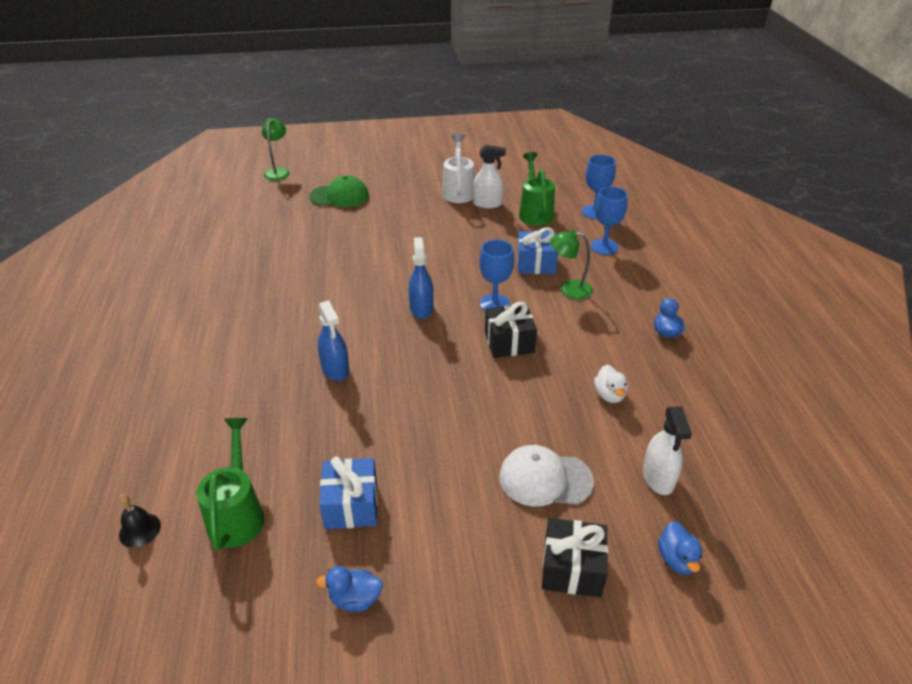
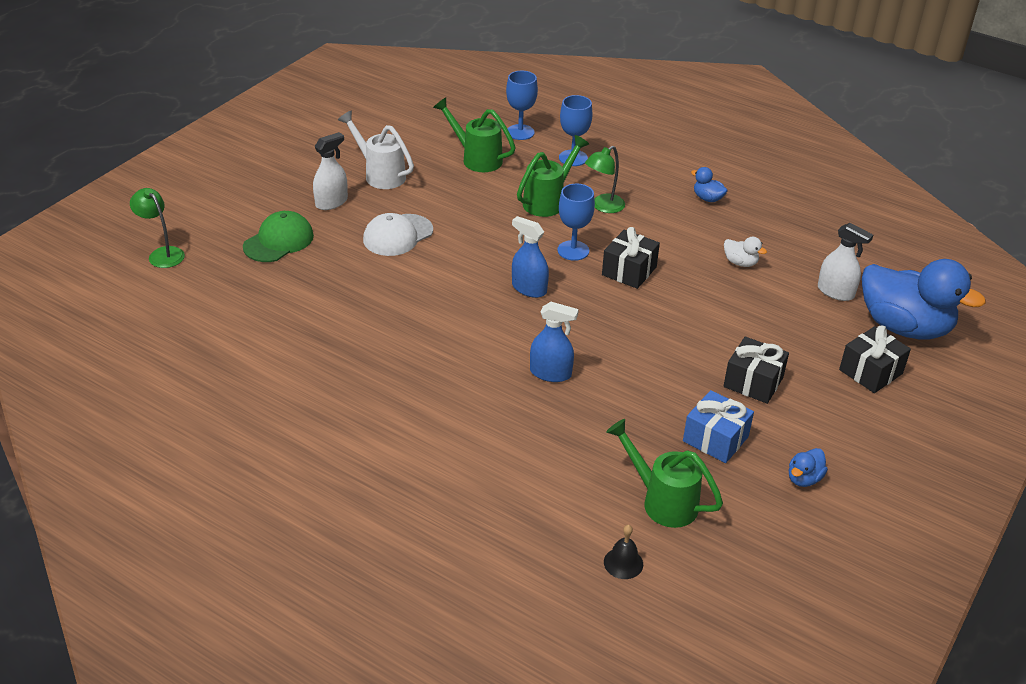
camera: 50 degrees left, 0 degrees up
(455, 489) = (753, 382): none -> black gift
(487, 204) = (425, 172): white spray bottle -> white spray bottle (331, 202)
(536, 263) = (548, 201): blue gift -> green watering can
(545, 479) = (786, 338): white cap -> white cap (397, 235)
(677, 559) = (904, 327): blue duck -> blue duck, size x2.48

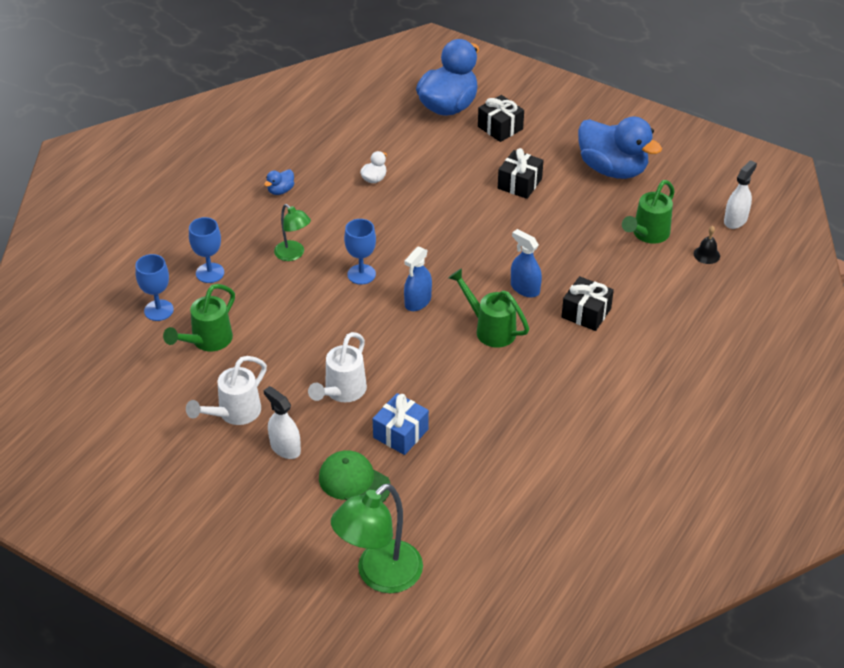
camera: 90 degrees left, 5 degrees up
(162, 254) = (379, 575): green lamp -> green lamp, size x1.76
(397, 235) = (341, 392): white cap -> white watering can
(548, 201) = (284, 290): green watering can -> green watering can (490, 329)
(550, 373) = (525, 288): blue spray bottle -> blue spray bottle turned 60 degrees counterclockwise
(629, 271) = (389, 241): black gift -> black gift (586, 313)
(715, 439) = (582, 206): blue gift -> blue gift (400, 433)
(804, 479) = (612, 169): blue duck -> blue duck, size x2.48
(835, 292) = (409, 133): white spray bottle -> white spray bottle (735, 220)

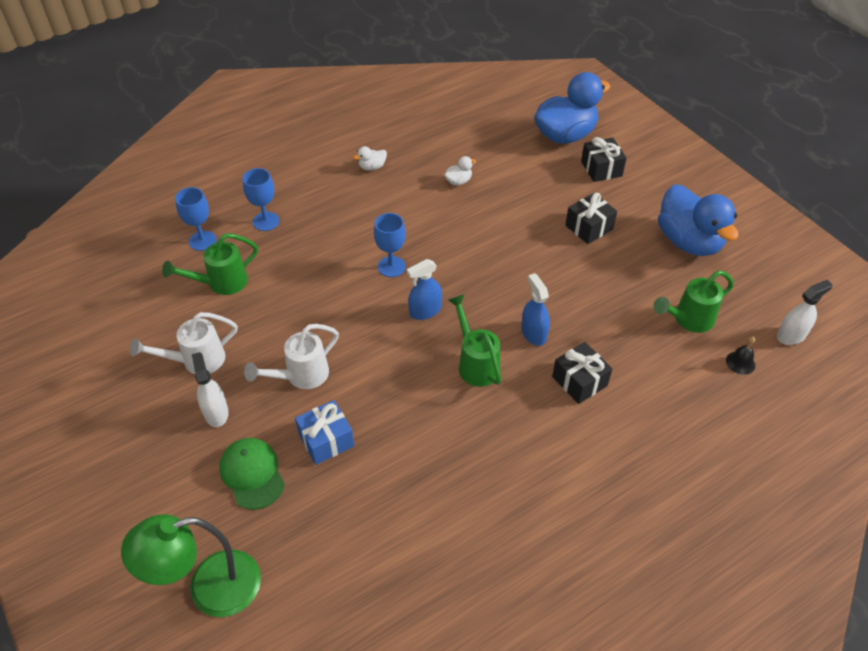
camera: 25 degrees right, 5 degrees up
(280, 190) = (372, 167): blue duck -> white duck
(293, 254) = (345, 228): green lamp -> none

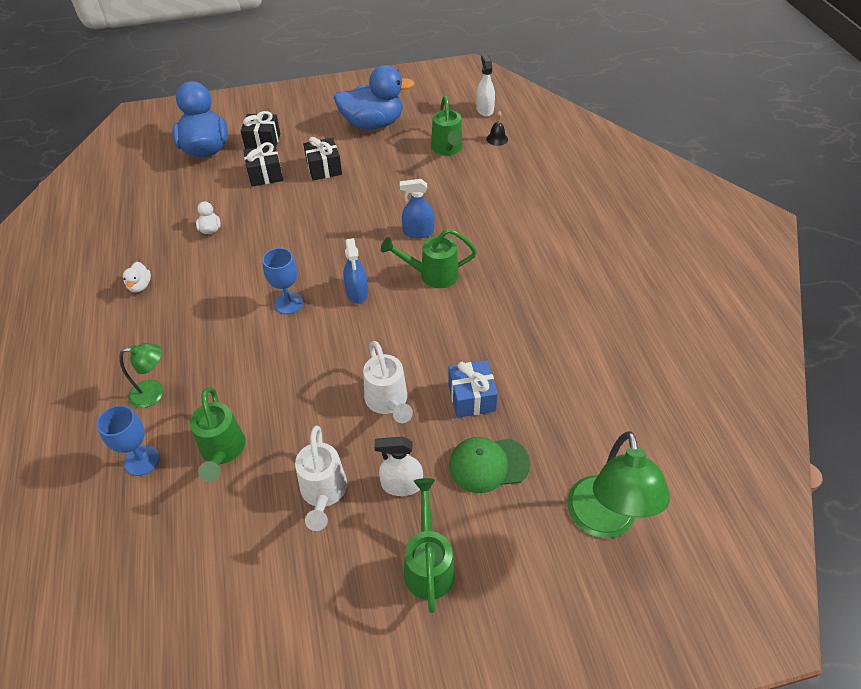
camera: 70 degrees left, 0 degrees up
(144, 454) = (428, 563): none -> green watering can
(266, 221) = (154, 393): blue goblet -> green lamp
(579, 381) = (478, 221): black gift -> black gift (265, 174)

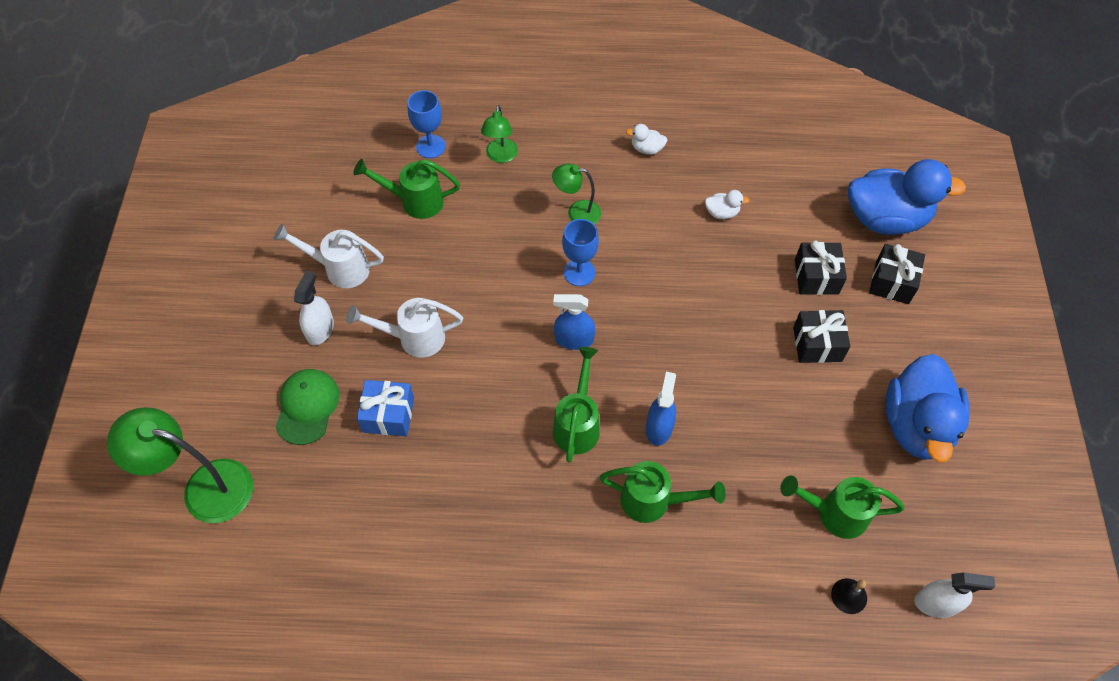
camera: 105 degrees right, 10 degrees up
(221, 318) = (577, 212): none -> green lamp
(428, 563) = (240, 333): green watering can -> green watering can (654, 501)

